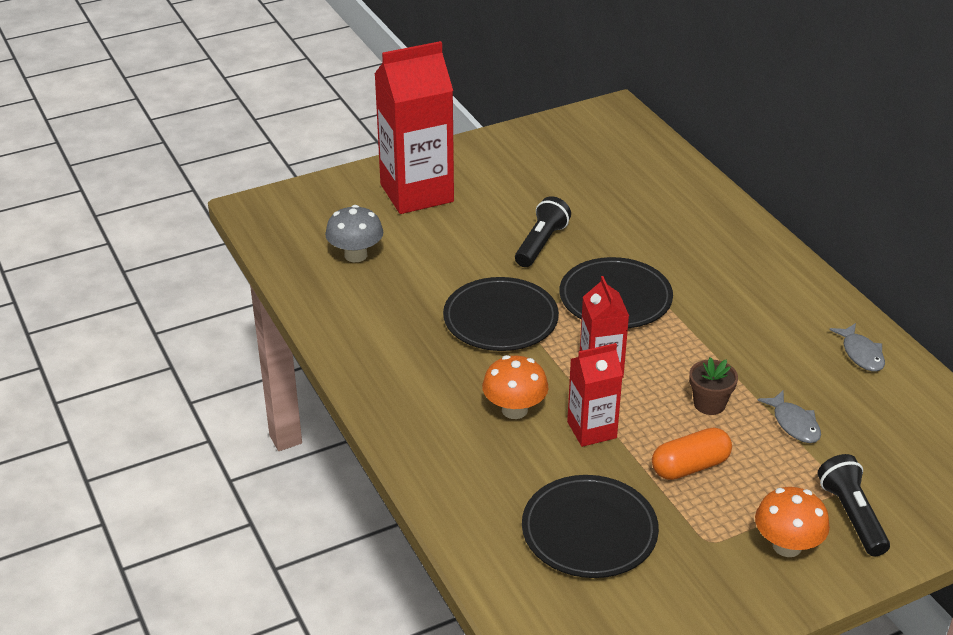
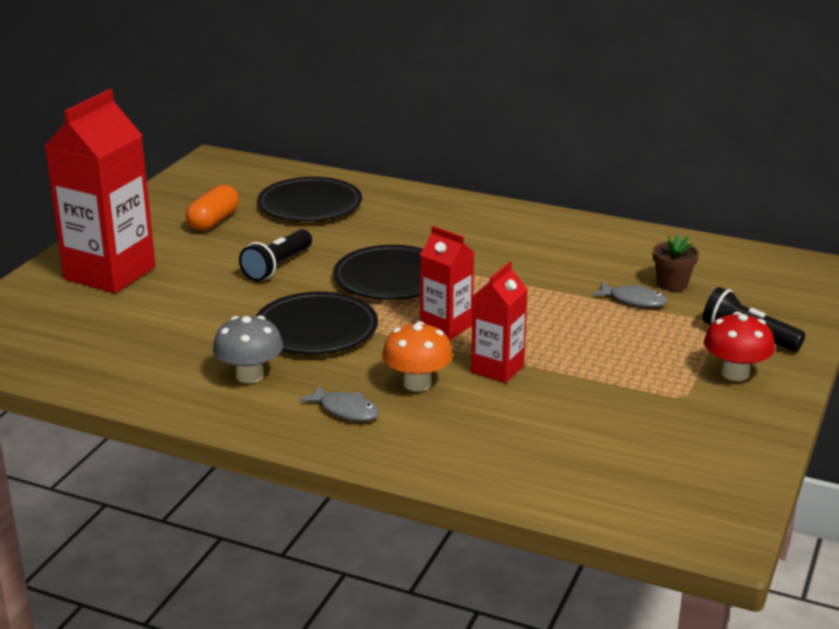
camera: 40 degrees left, 10 degrees down
(355, 255) = (113, 338): grey mushroom -> grey mushroom (250, 375)
(541, 243) = (277, 267): black flashlight -> black flashlight turned 135 degrees counterclockwise
(589, 531) = (591, 433): black plate -> black plate (310, 205)
(690, 466) = (602, 358): orange capsule -> orange capsule (213, 221)
(709, 404) = (559, 314): brown flower pot -> brown flower pot (672, 284)
(787, 546) = (735, 373): orange mushroom -> red mushroom
(861, 354) = (616, 241): grey fish -> grey fish (345, 410)

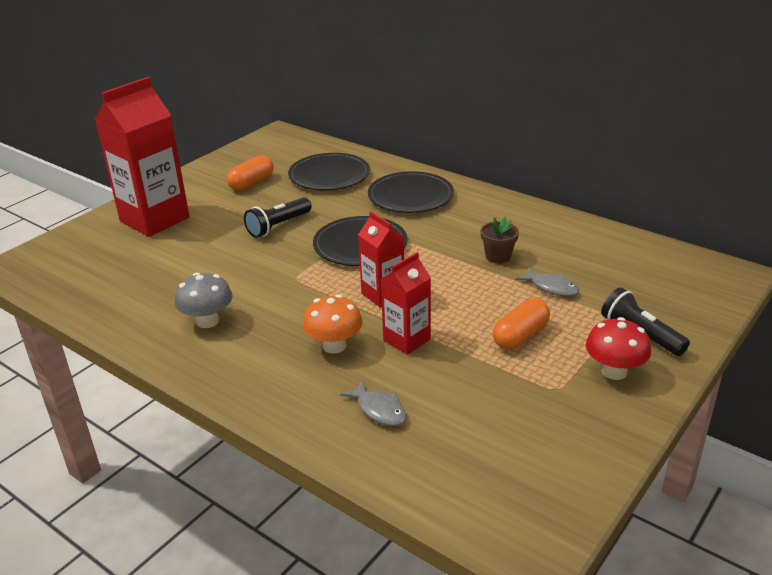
camera: 15 degrees right, 5 degrees up
(316, 329) = (279, 285): black plate -> black plate (410, 196)
(345, 410) = (265, 363): grey fish -> grey fish (379, 410)
(621, 351) = (520, 336): none -> orange capsule
(672, 284) = (591, 275): brown flower pot -> brown flower pot (498, 257)

